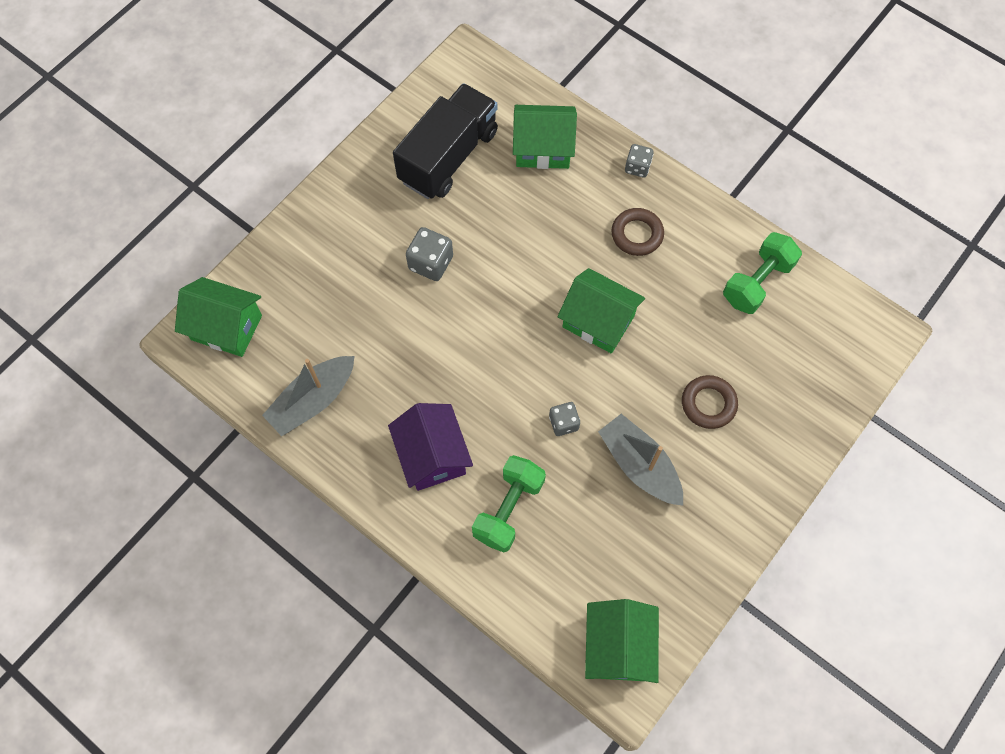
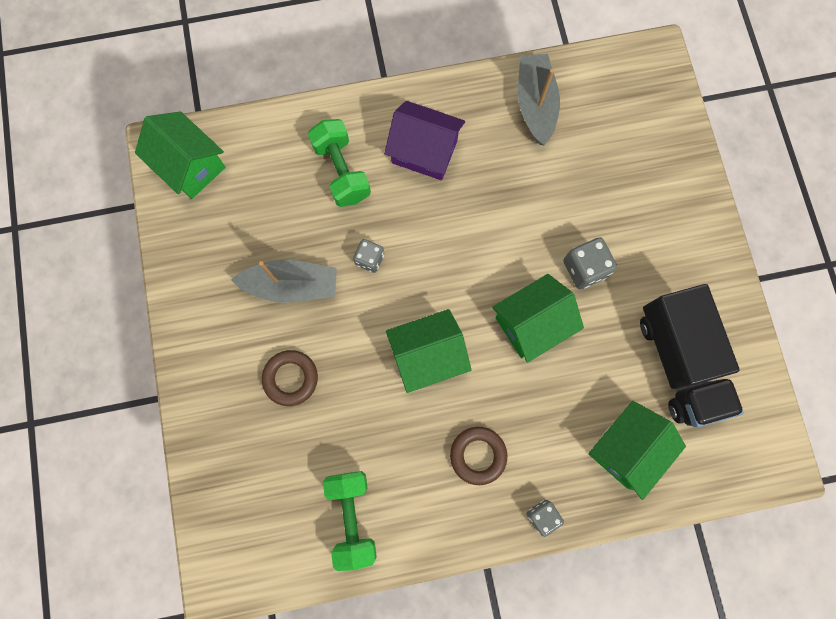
camera: 130 degrees right, 10 degrees up
(226, 327) = (644, 87): green house -> green house (531, 323)

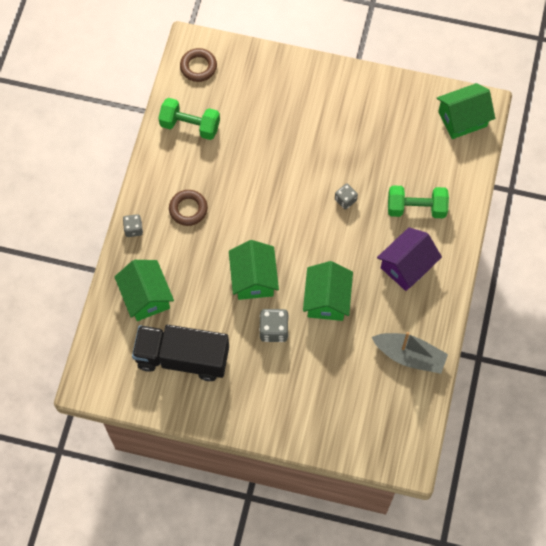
camera: 115 degrees right, 10 degrees down
(291, 285) = (350, 147): grey boat -> none
(291, 378) = (290, 124): brown ring -> brown ring (198, 67)
(427, 355) = (265, 207): green house -> green house (327, 300)

